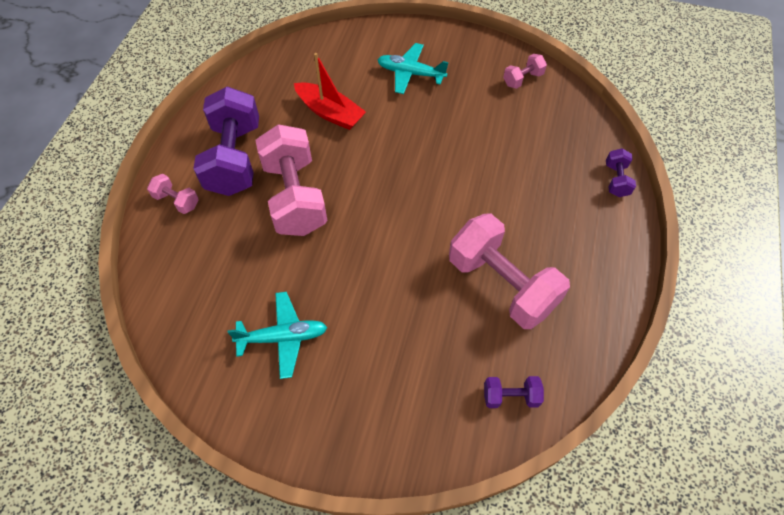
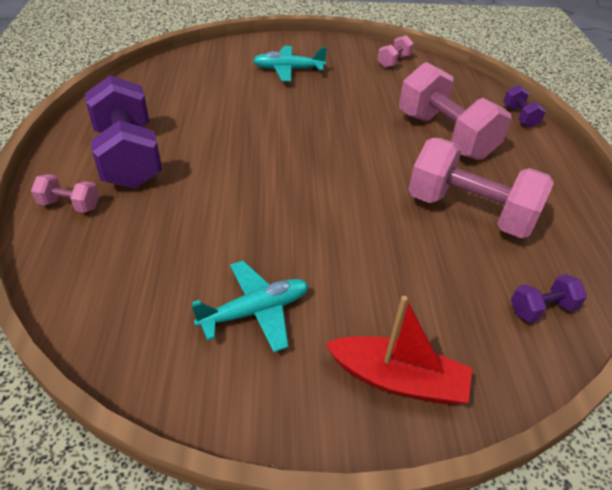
camera: 20 degrees left, 15 degrees down
(295, 197) = (212, 178): pink dumbbell -> pink dumbbell (445, 135)
(330, 113) = (221, 107): red boat -> red boat (398, 379)

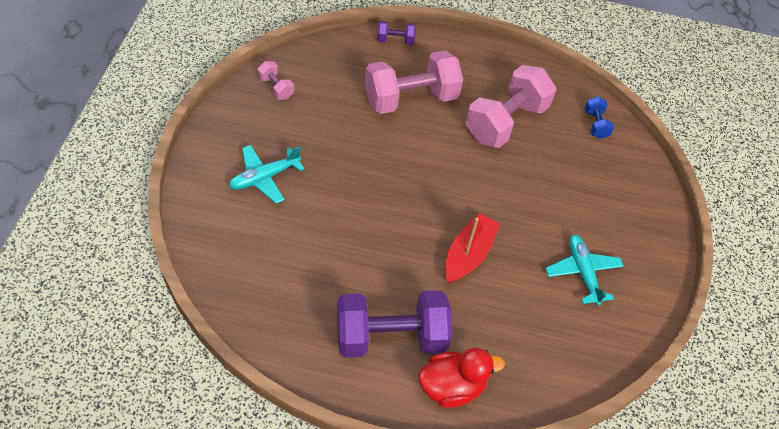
camera: 80 degrees left, 10 degrees up
(70, 205) = (452, 387): pink dumbbell -> red duck
(288, 70) = (264, 177): turquoise plane -> turquoise plane turned 45 degrees clockwise
(398, 379) = (638, 212): red boat -> red boat (468, 254)
(541, 309) = (595, 124): purple dumbbell -> blue dumbbell

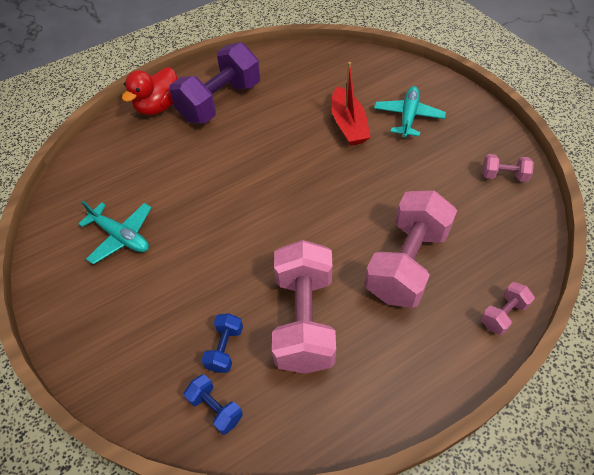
camera: 145 degrees right, 0 degrees up
(395, 40) = (503, 314): purple dumbbell -> pink dumbbell
(468, 254) = (220, 180): red boat -> red boat (348, 125)
(566, 146) = (225, 348): none -> blue dumbbell

